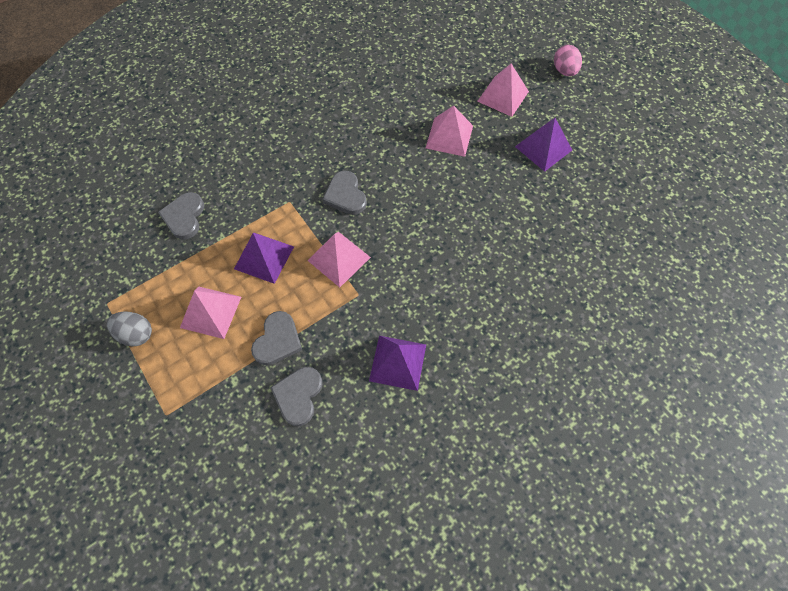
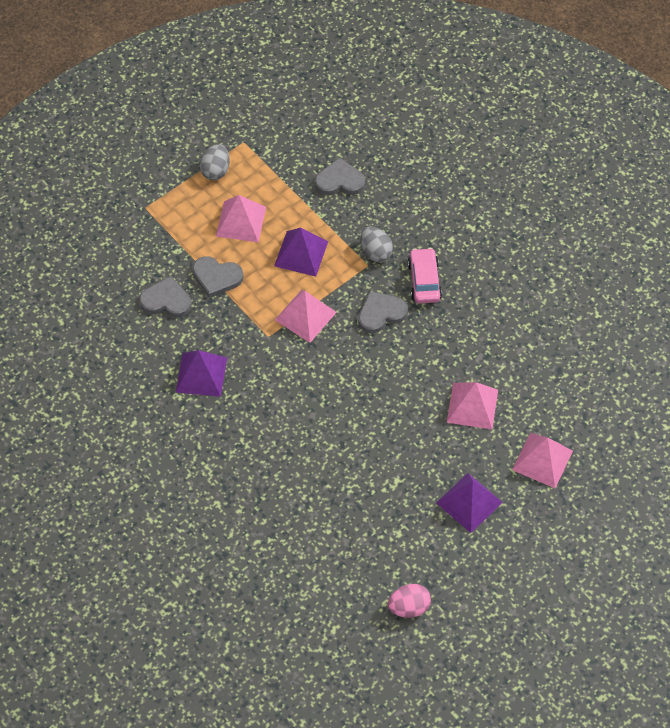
camera: 85 degrees right, 5 degrees down
(276, 194) = (375, 252): none -> grey egg
(315, 159) = (424, 281): none -> pink car
(564, 71) = (595, 529): pink egg -> pink egg (409, 607)

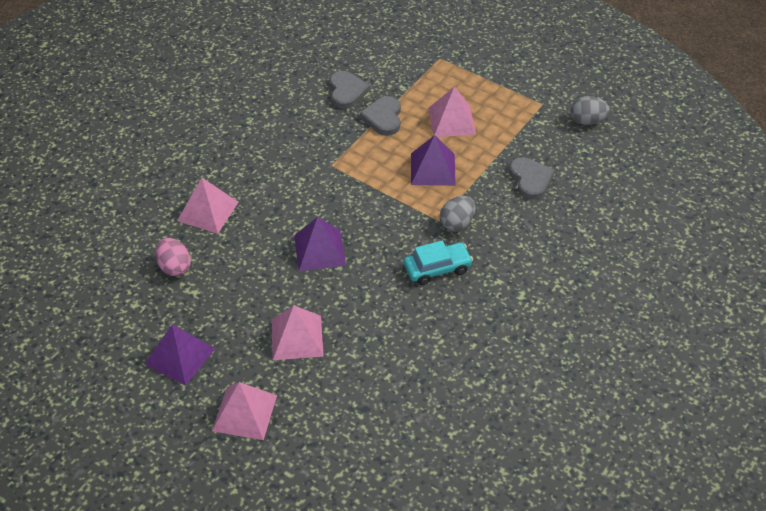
camera: 75 degrees right, 10 degrees down
(201, 374) = (276, 130): purple pyramid -> purple pyramid (319, 250)
(215, 170) = (501, 93): grey egg -> grey egg (587, 121)
(305, 316) = (363, 186): pink pyramid -> pink pyramid (208, 211)
(381, 313) = (385, 242): grey heart -> none
(409, 607) = (52, 329): pink egg -> pink egg (175, 267)
(424, 281) = (437, 268): pink car -> turquoise car

